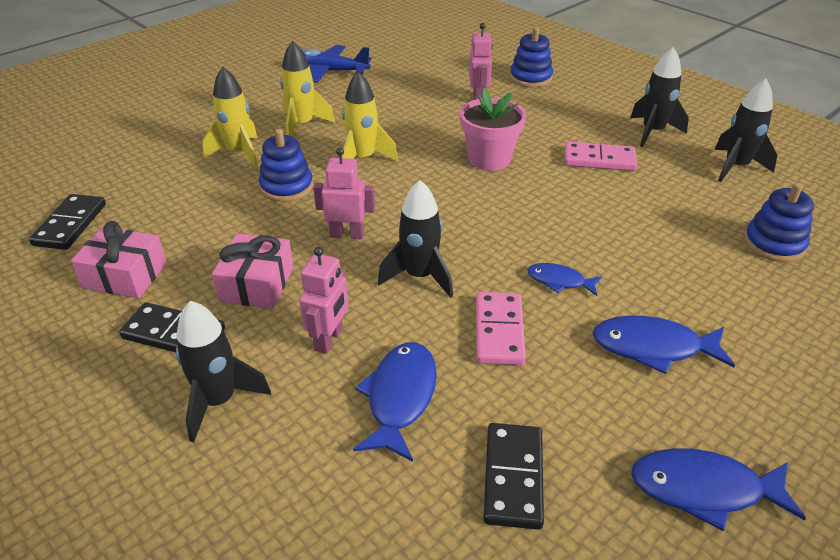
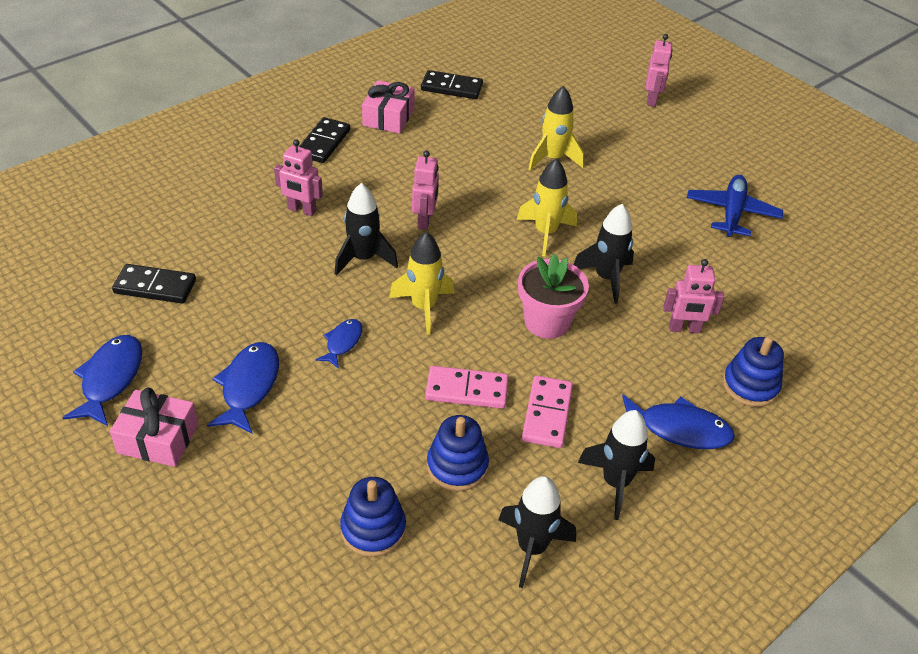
camera: 90 degrees right, 5 degrees up
(144, 97) = (652, 100): none -> pink robot
(219, 401) = (257, 165): black rocket -> black rocket (606, 278)
(257, 284) = (369, 175): pink gift -> pink gift (158, 439)
(286, 187) = (498, 187): blue stacking toy -> blue stacking toy (457, 466)
(302, 125) = (608, 195): yellow rocket -> yellow rocket (423, 307)
(400, 397) = (237, 241): blue fish -> blue fish (679, 429)
(499, 331) = (290, 297): pink domino -> pink domino (466, 390)

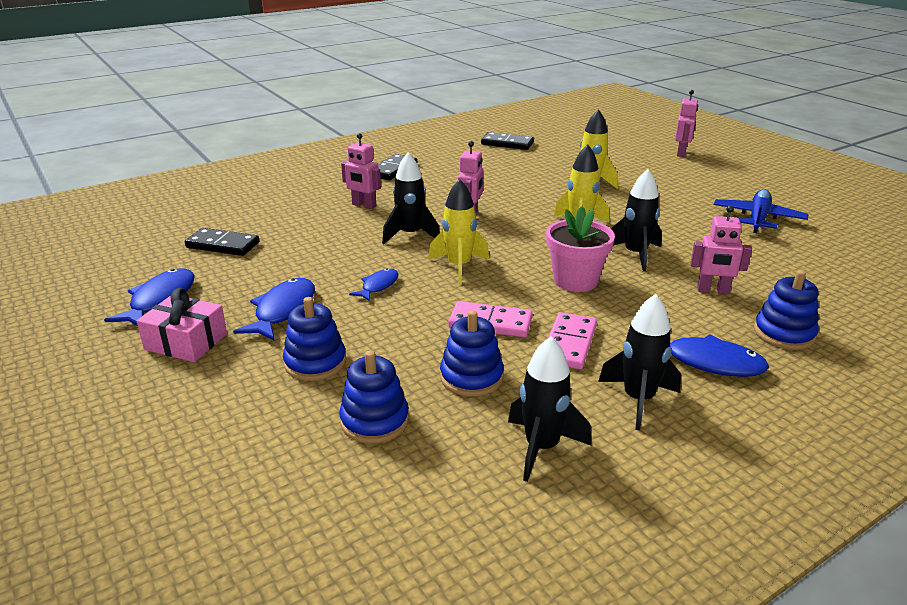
camera: 10 degrees right, 15 degrees down
(299, 458) = (315, 363): none -> blue stacking toy
(388, 117) = (451, 158): pink gift -> none

